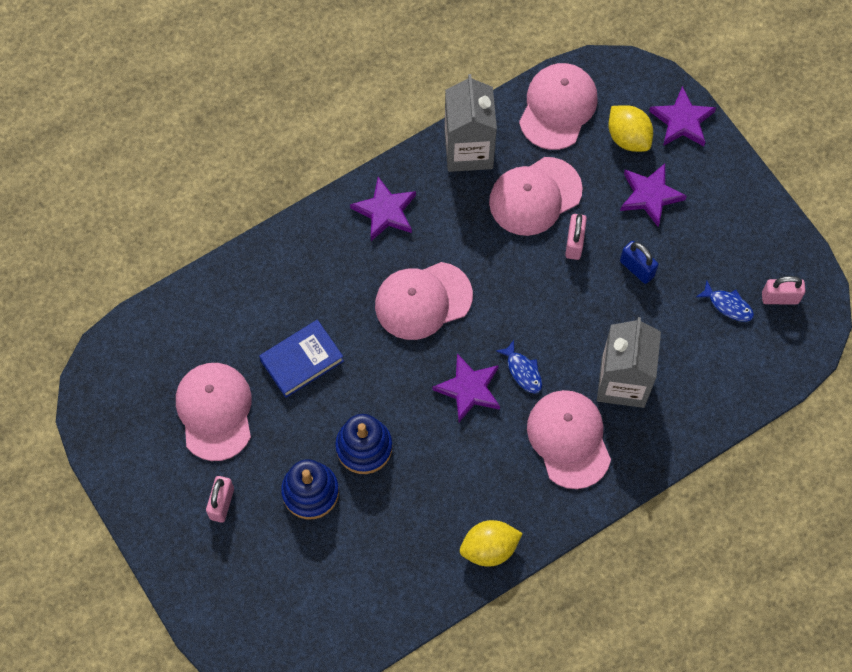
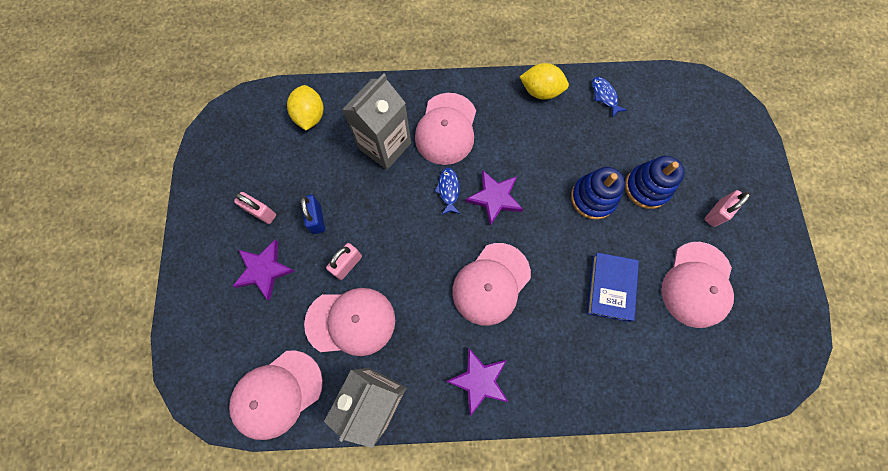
camera: 150 degrees left, 5 degrees up
(302, 361) = (610, 288): blue book -> blue book turned 75 degrees counterclockwise
(423, 301) = (491, 284): pink cap -> pink cap turned 120 degrees clockwise
(628, 137) = (243, 330): yellow lemon -> yellow lemon (310, 116)
(682, 121) = (191, 319): purple star -> none
(728, 305) = (275, 158): blue fish -> blue fish (604, 96)
(780, 298) = (237, 143): pink padlock -> pink padlock (261, 212)

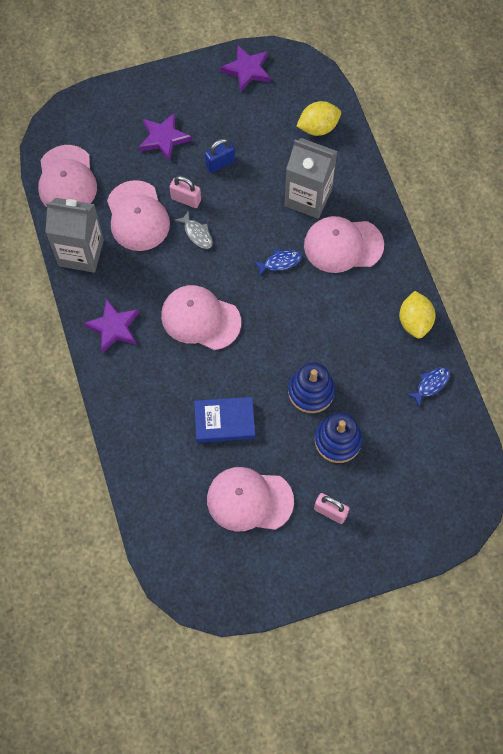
camera: 75 degrees right, 5 degrees down
(261, 212) = (213, 119): pink padlock -> none
(277, 394) = (67, 180): pink cap -> pink cap turned 135 degrees counterclockwise
(392, 263) = (197, 233): none -> grey fish
(494, 198) = (284, 304): purple star -> purple star (247, 70)

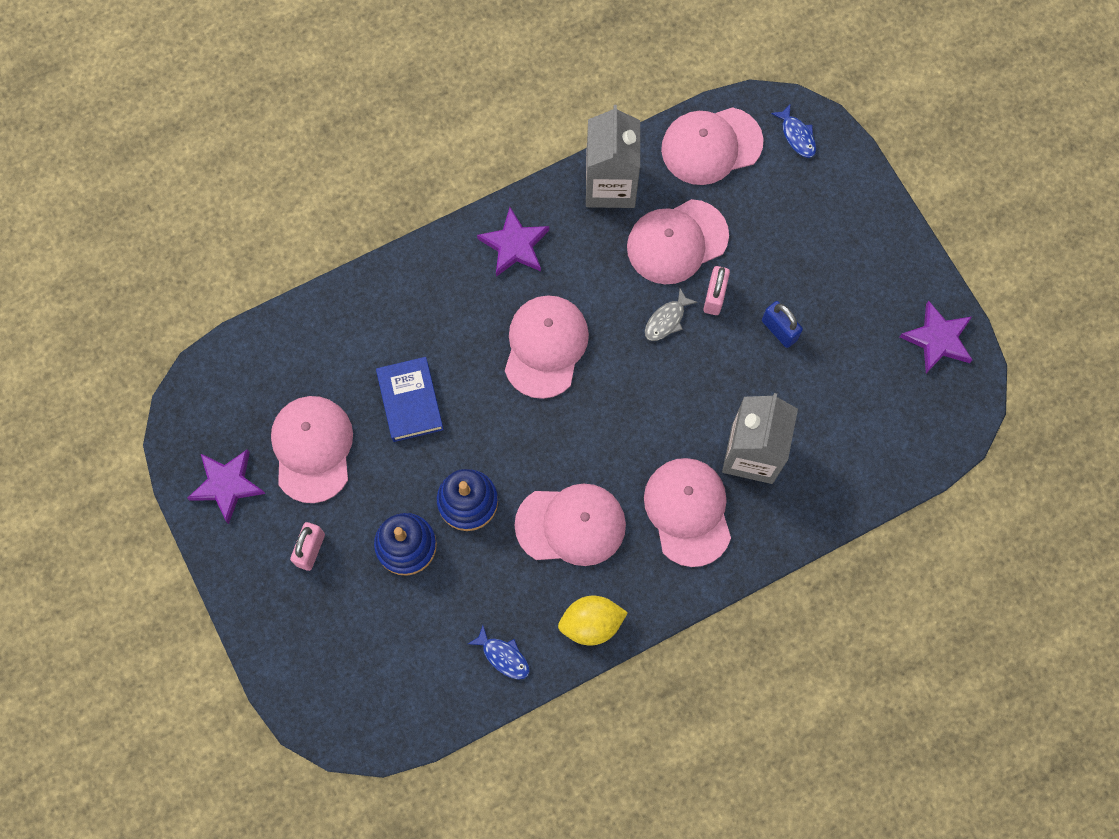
camera: 80 degrees right, 5 degrees up
(163, 138) = (801, 251): purple star -> purple star (227, 485)
(280, 262) = (645, 432): blue fish -> blue fish (797, 136)
(318, 128) = (866, 450): yellow lemon -> none
(340, 323) = (571, 525): none -> pink cap

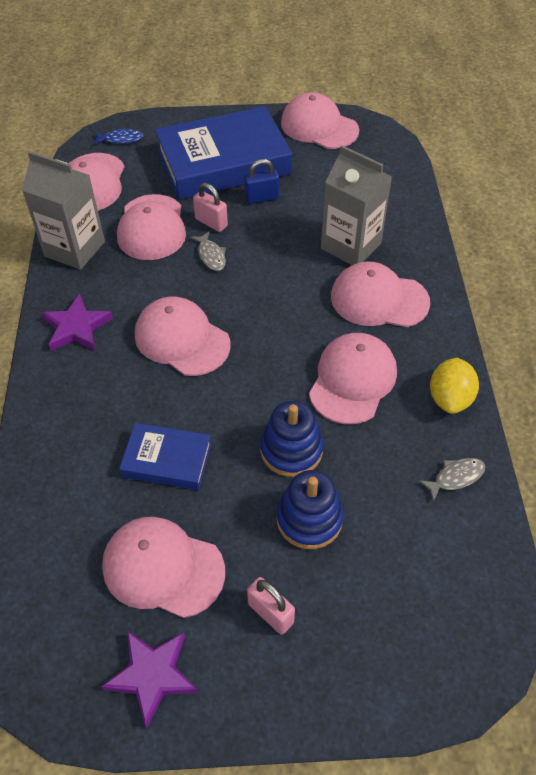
camera: 65 degrees left, 20 degrees down
(503, 656) = (455, 477): blue fish -> grey fish
(817, 263) = (223, 162): none -> blue book
(937, 339) = (319, 127): purple star -> pink cap

